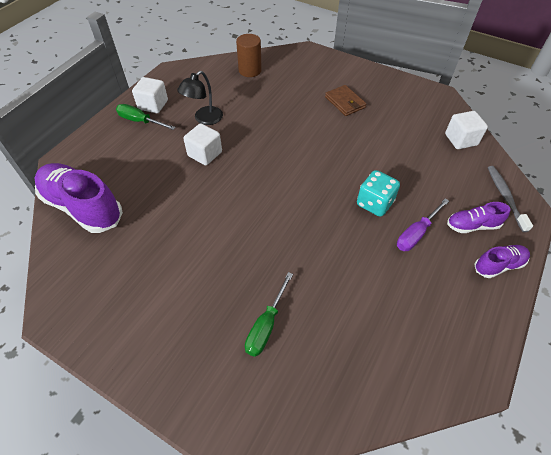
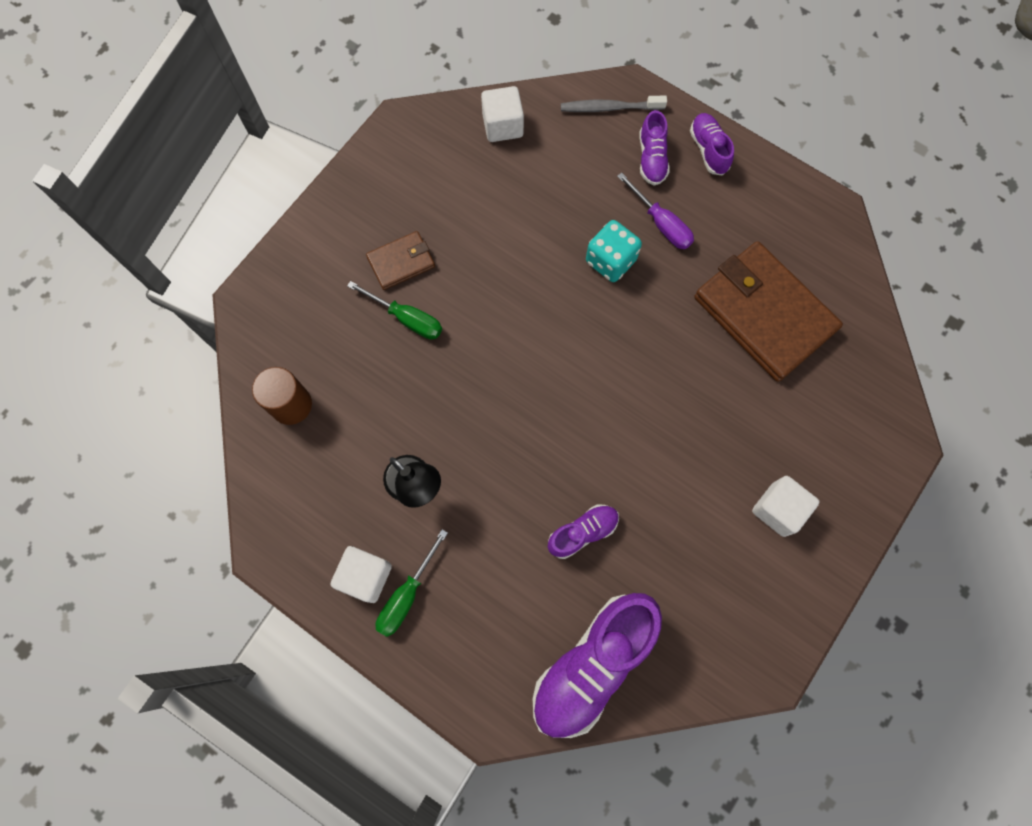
camera: 85 degrees left, 20 degrees up
(171, 197) = (582, 532): none -> purple shoe
(205, 154) = (497, 484): white cube -> white cube (778, 509)
(266, 325) = (781, 411): green screwdriver -> green screwdriver (407, 318)
(354, 310) = (763, 314): none -> brown wallet

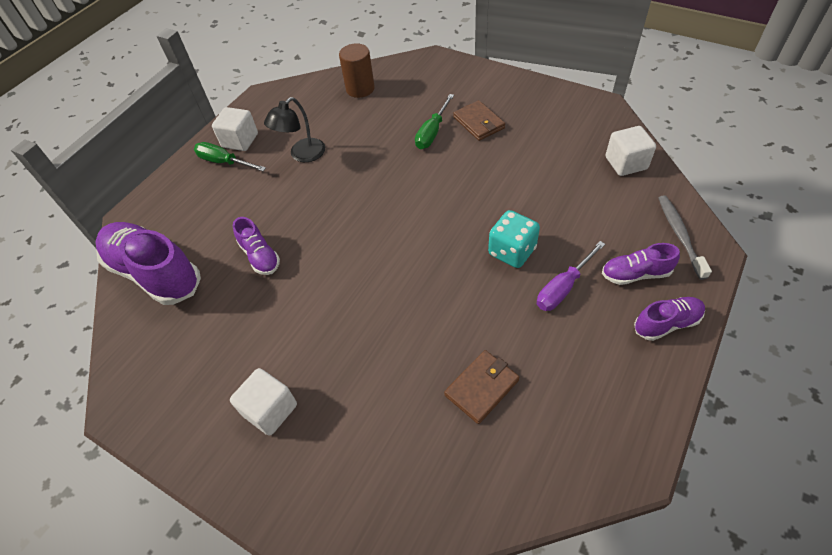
camera: 90 degrees right, 20 degrees down
(763, 314) = (481, 387): brown wallet -> brown wallet, size x0.49

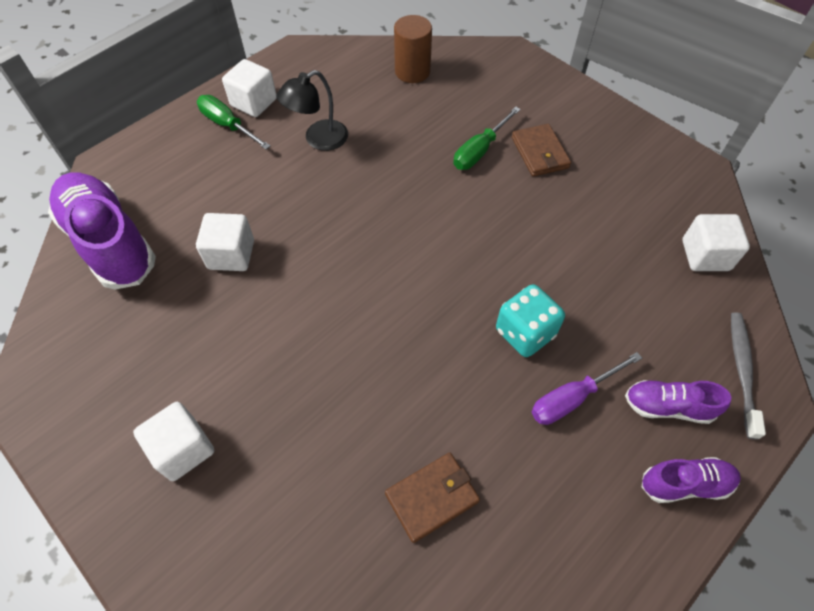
camera: 10 degrees right, 5 degrees up
(260, 256) = (231, 254): purple shoe -> white cube

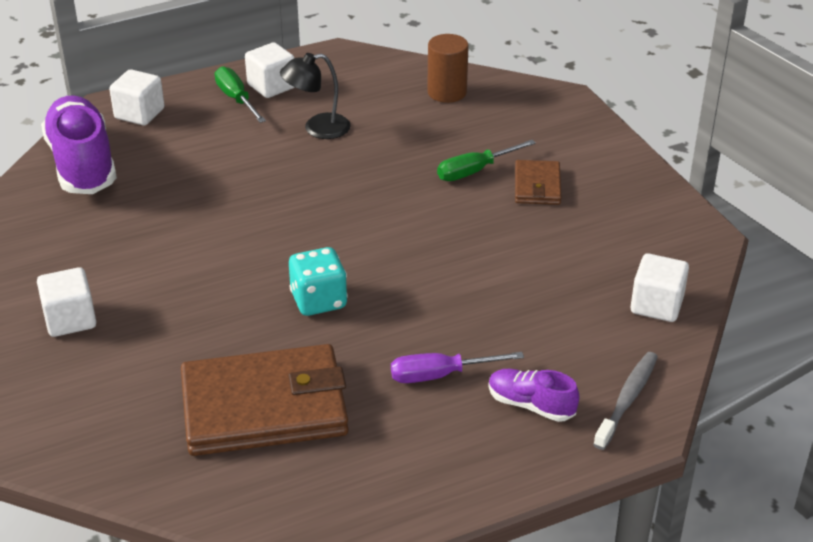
camera: 20 degrees right, 20 degrees down
(231, 254) = (185, 197): white cube -> white cube (139, 114)
(432, 497) = (264, 406): brown wallet -> brown wallet, size x2.05
(525, 333) = (426, 318): turquoise dice -> turquoise dice (318, 301)
(685, 484) = (507, 461): purple shoe -> none

